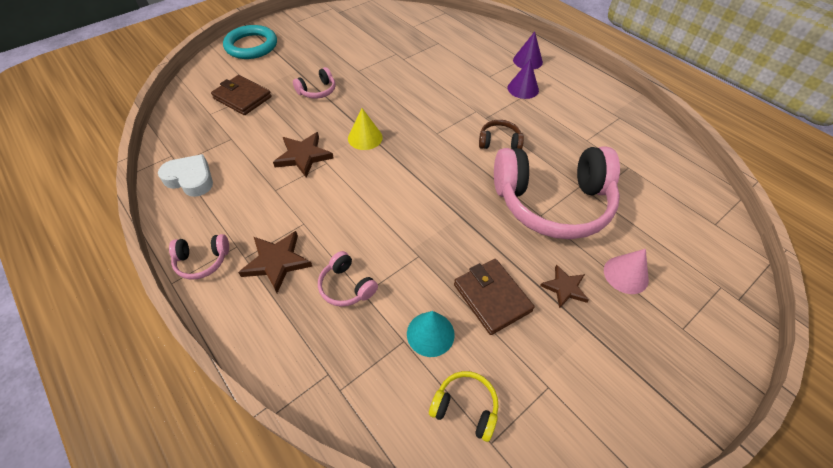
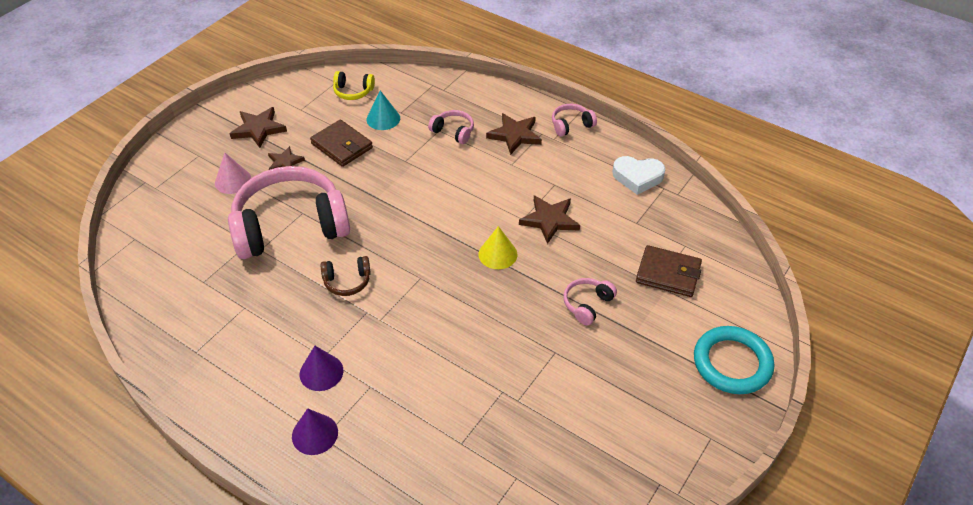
camera: 165 degrees right, 5 degrees down
(608, 359) = (258, 129): none -> brown star

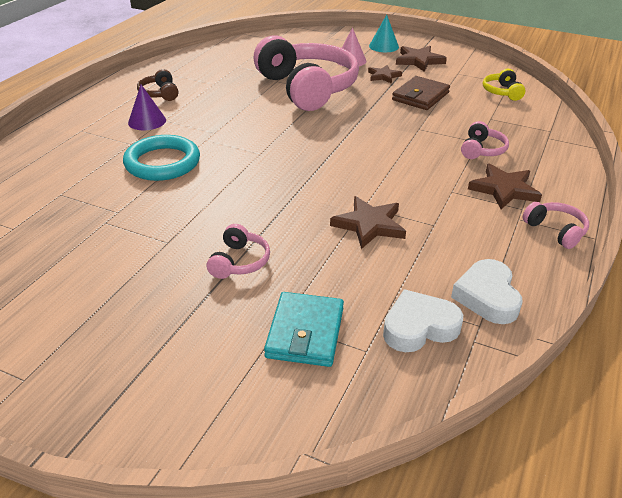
camera: 80 degrees right, 10 degrees down
(315, 434) = (85, 126): purple cone -> none
(347, 281) = (248, 119): brown headphones -> brown headphones (160, 94)
(383, 119) = (473, 111): turquoise cone -> turquoise cone (384, 46)
(497, 254) = (303, 194): yellow cone -> none
(587, 304) = (239, 262): pink headphones -> pink headphones turned 75 degrees clockwise
(665, 216) = (419, 327): none -> white heart
(668, 274) = (305, 333): brown wallet -> turquoise wallet
(732, 363) = (145, 404): turquoise ring -> turquoise ring (162, 163)

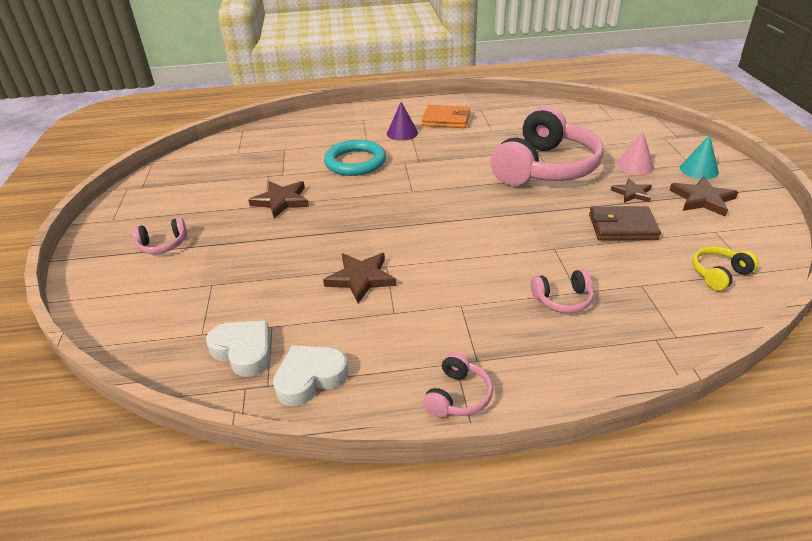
camera: 60 degrees right, 0 degrees up
(160, 94) = (446, 120): brown headphones -> orange wallet
(239, 262) = (264, 240): pink headphones -> pink headphones (163, 245)
(305, 333) = (205, 299): turquoise wallet -> none
(504, 189) = (500, 337): brown star -> brown star (281, 201)

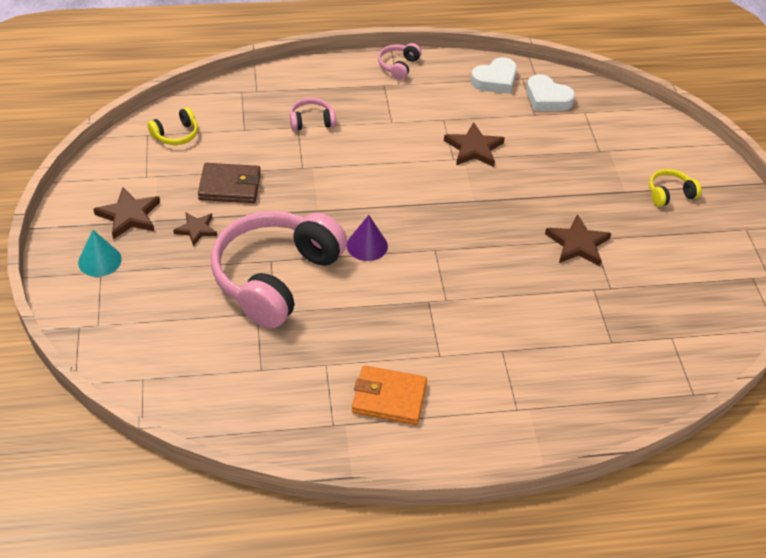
camera: 175 degrees right, 10 degrees up
(163, 245) = (670, 194): pink headphones -> yellow headphones
(355, 162) = (509, 305): turquoise ring -> none
(402, 133) = (454, 367): purple cone -> purple cone (367, 245)
(635, 166) = (168, 273): pink cone -> none

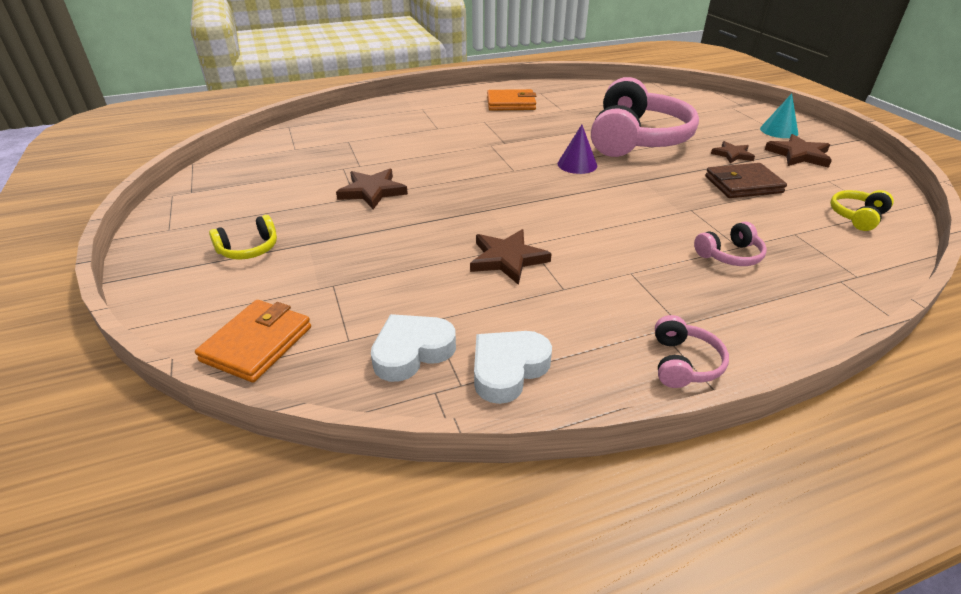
camera: 170 degrees right, 10 degrees down
(547, 98) = (412, 351): white heart -> white heart turned 60 degrees counterclockwise
(638, 119) = (257, 344): none -> orange wallet

